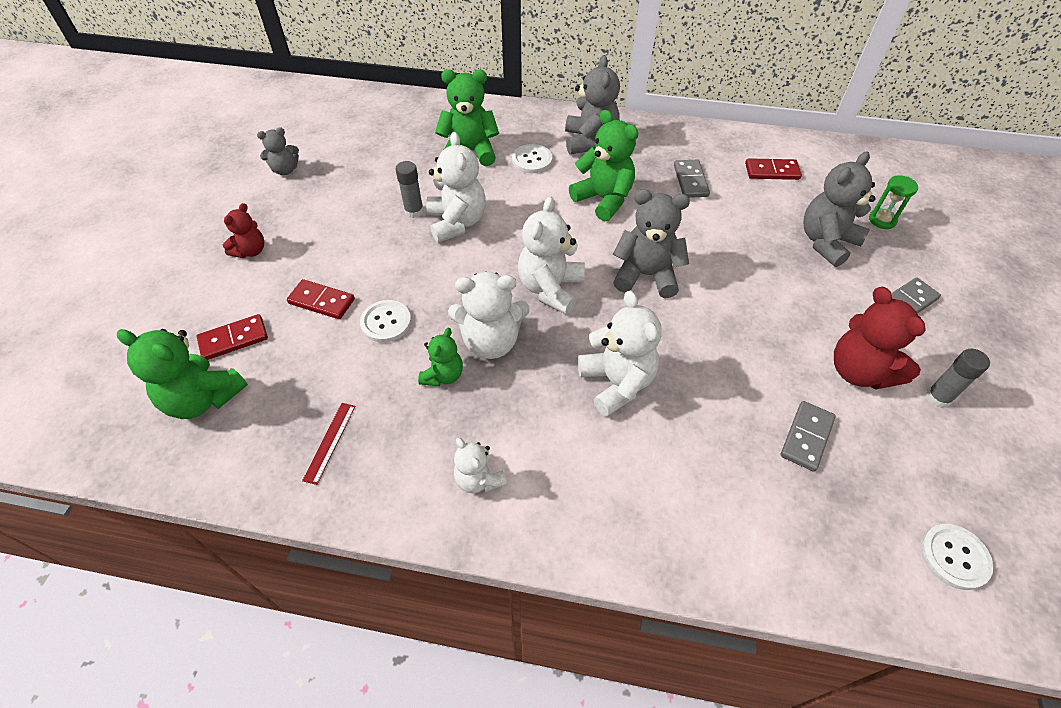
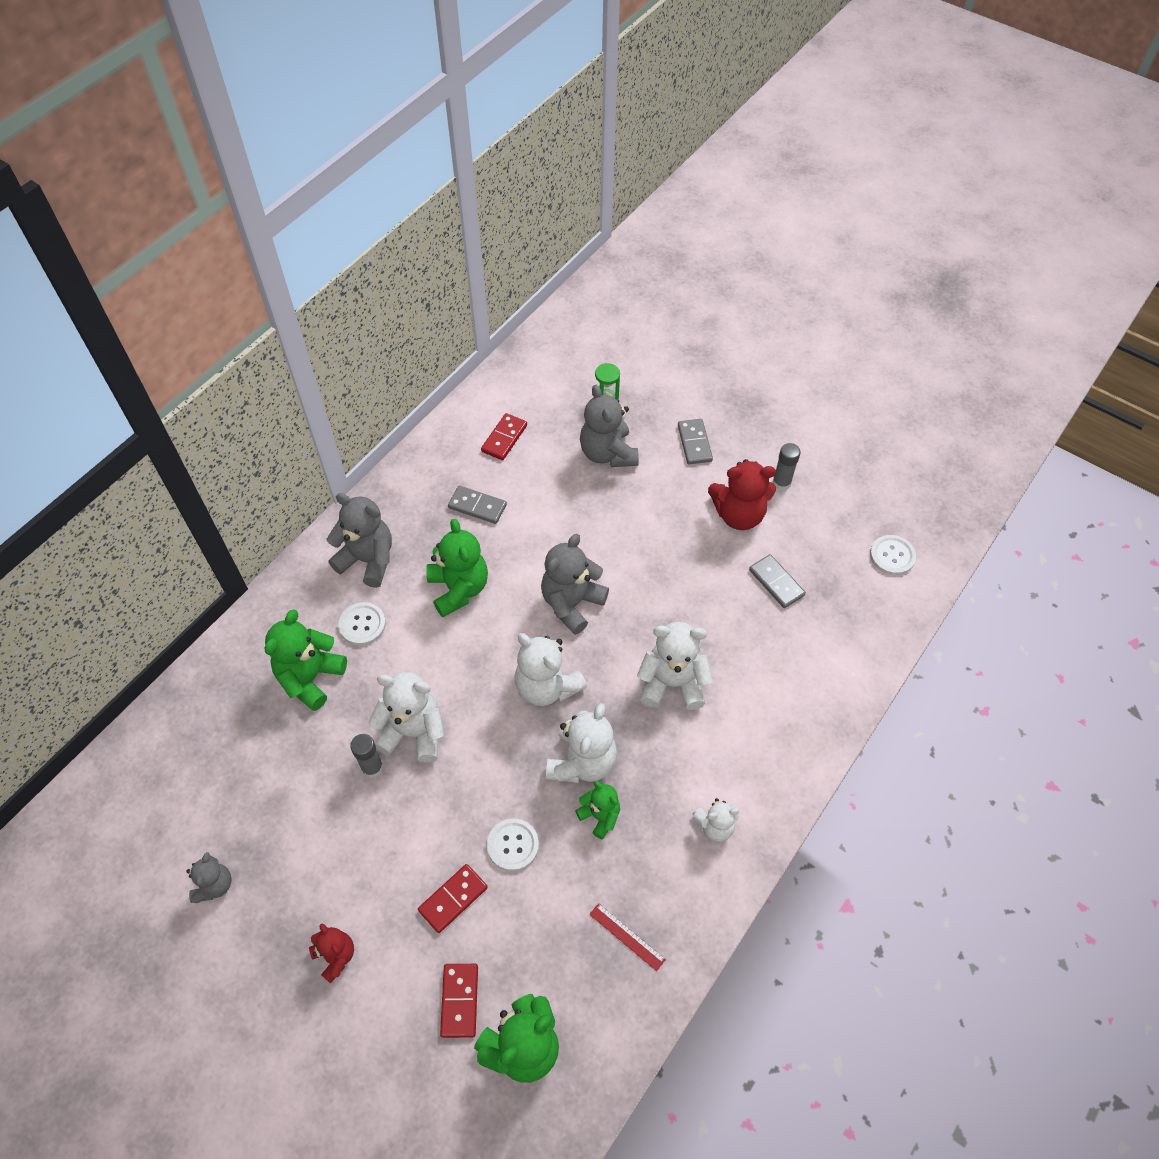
camera: 65 degrees left, 5 degrees up
(603, 199) = (459, 589): green teddy bear -> green teddy bear turned 90 degrees clockwise

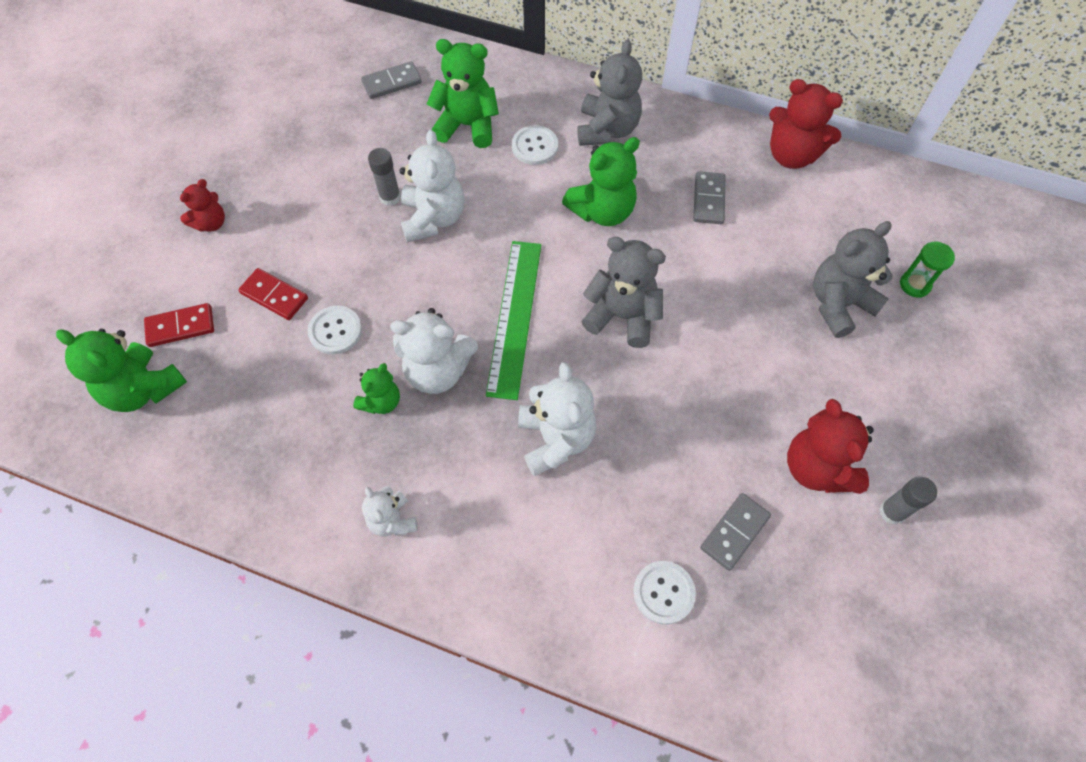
camera: 75 degrees right, 5 degrees up
(214, 885) = (261, 123): grey teddy bear -> none
(454, 433) = (791, 155): none -> red teddy bear
(504, 438) = (808, 200): red domino -> none
(546, 686) = (515, 317): white teddy bear -> green ruler
(627, 936) = (257, 456): red ruler -> none
(694, 443) = (902, 394): grey domino -> grey domino (392, 82)
(892, 556) = (839, 683): white button -> white button (663, 593)

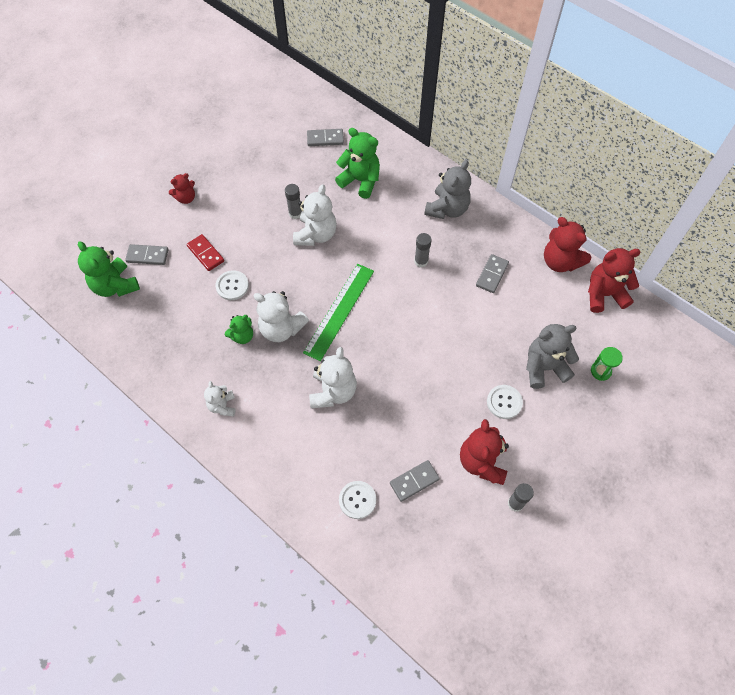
camera: 20 degrees right, 0 degrees up
(180, 326) = (147, 256): red domino -> grey domino
(535, 146) = (396, 207): white button -> white button (504, 402)
(602, 211) = (421, 261): green teddy bear -> grey glue stick
(622, 316) = (404, 331): grey teddy bear -> none
(869, 181) = (604, 294): none -> red teddy bear

